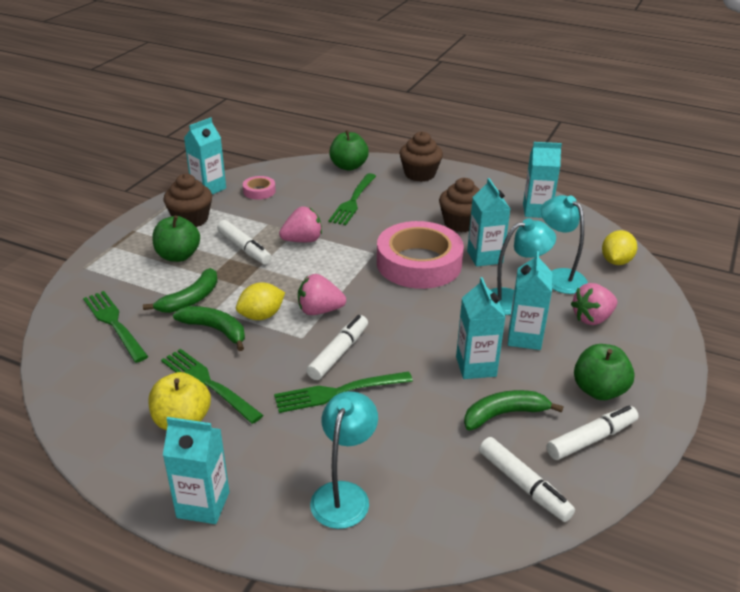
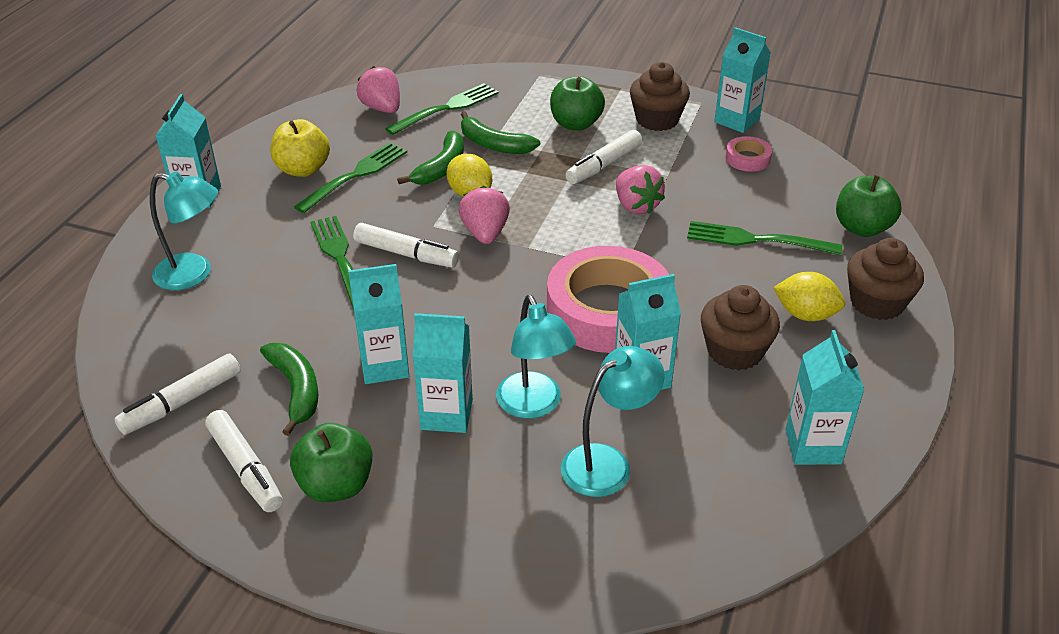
camera: 85 degrees right, 5 degrees up
(592, 318) = (500, 494): pink strawberry -> pink strawberry (382, 108)
(616, 261) = (674, 545): yellow lemon -> yellow lemon (805, 315)

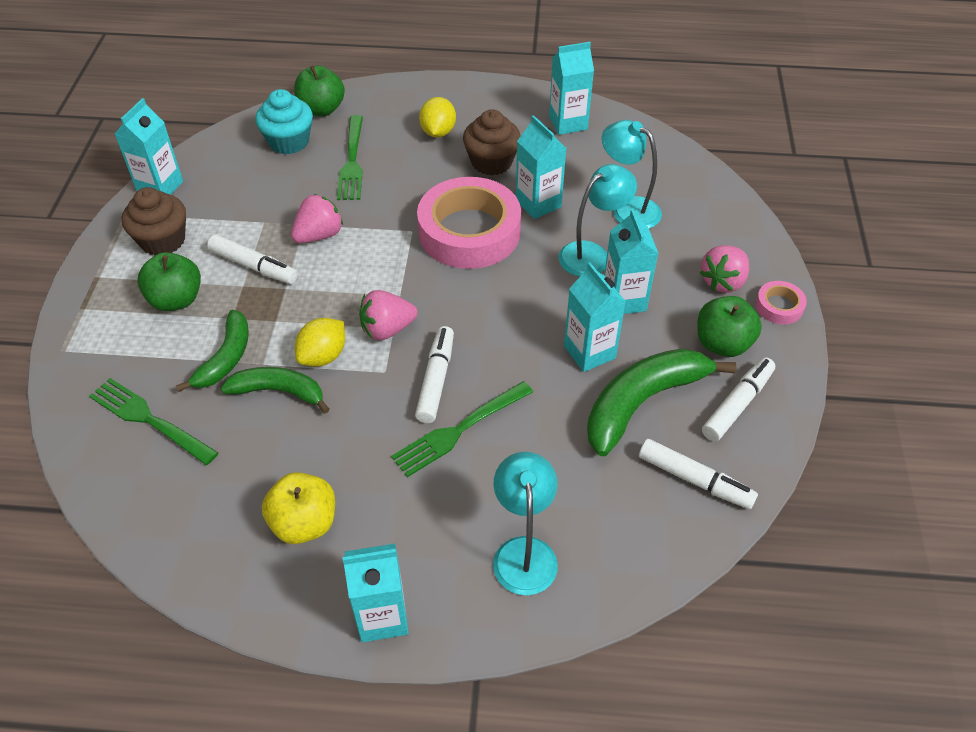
camera: 105 degrees left, 10 degrees up
(296, 389) = (642, 402): green banana -> green banana, size x1.60
(356, 175) = (307, 465): green fork -> none
(382, 108) = (153, 486): pink strawberry -> pink strawberry (723, 281)
(747, 158) = (228, 175): pink tape -> pink tape (779, 306)
(800, 200) = (289, 141): none -> turquoise cupcake
(876, 303) = (413, 101): brown cupcake -> none

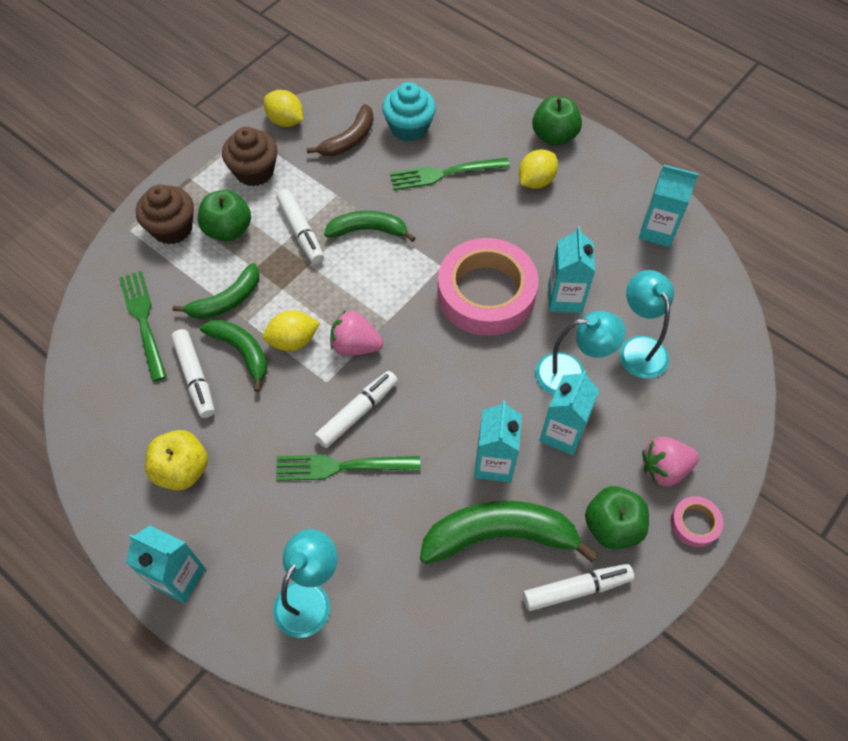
camera: 35 degrees right, 10 degrees up
(160, 187) = (285, 121): turquoise carton -> yellow lemon
(238, 174) = (349, 139): none -> brown banana
(319, 235) = (368, 230): pink strawberry -> green banana
(321, 109) = (457, 109): green apple -> green apple (554, 136)
(352, 162) = (444, 173): green fork -> green fork turned 45 degrees clockwise
(491, 162) = (557, 235): brown cupcake -> brown cupcake (172, 228)
(694, 480) = (484, 630): white marker -> white marker (195, 377)

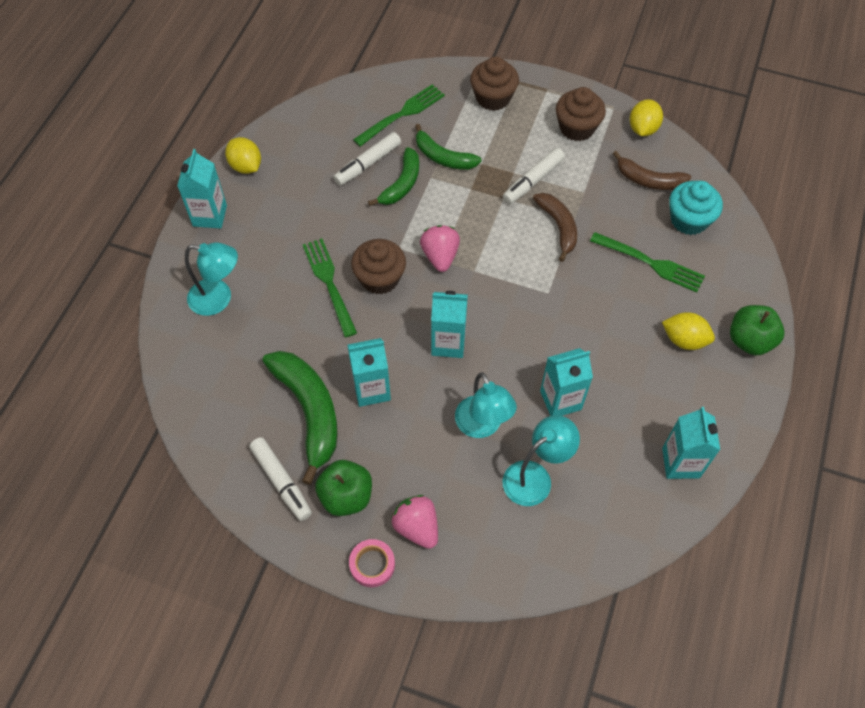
camera: 70 degrees right, 0 degrees up
(182, 470) = (290, 186): yellow apple -> none
(228, 230) = (509, 133): green apple -> none
(293, 340) = (426, 213): yellow lemon -> yellow lemon (246, 166)
(357, 412) = (380, 278): white marker -> brown cupcake
(368, 230) = (558, 227): green banana -> brown banana
(444, 173) = (651, 263): green fork -> green fork turned 150 degrees clockwise
(486, 293) = (536, 335): pink tape -> none
(562, 433) = (419, 434): turquoise carton -> turquoise carton (448, 343)

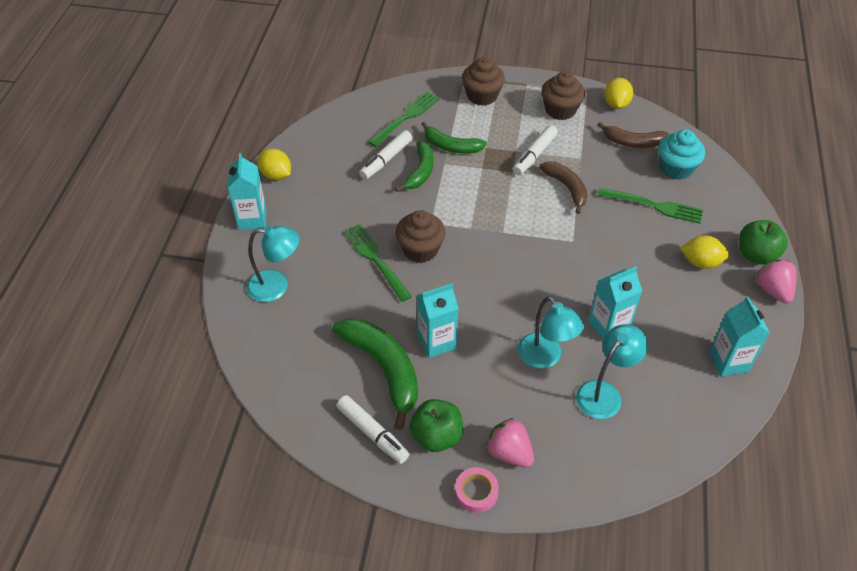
camera: 10 degrees left, 10 degrees down
(440, 256) = (469, 224): pink strawberry -> pink strawberry (773, 290)
(448, 343) = (496, 293): turquoise carton -> none

